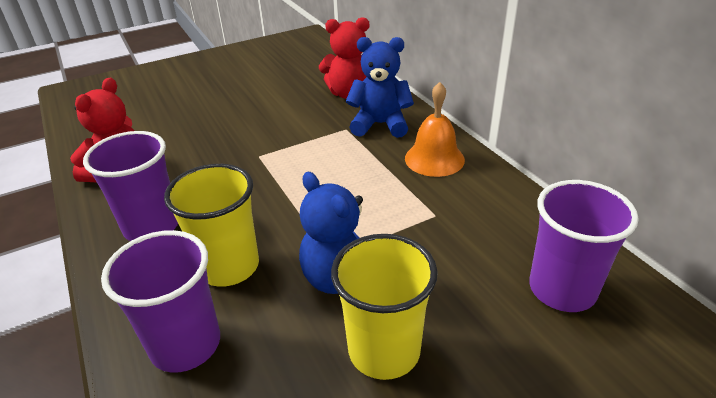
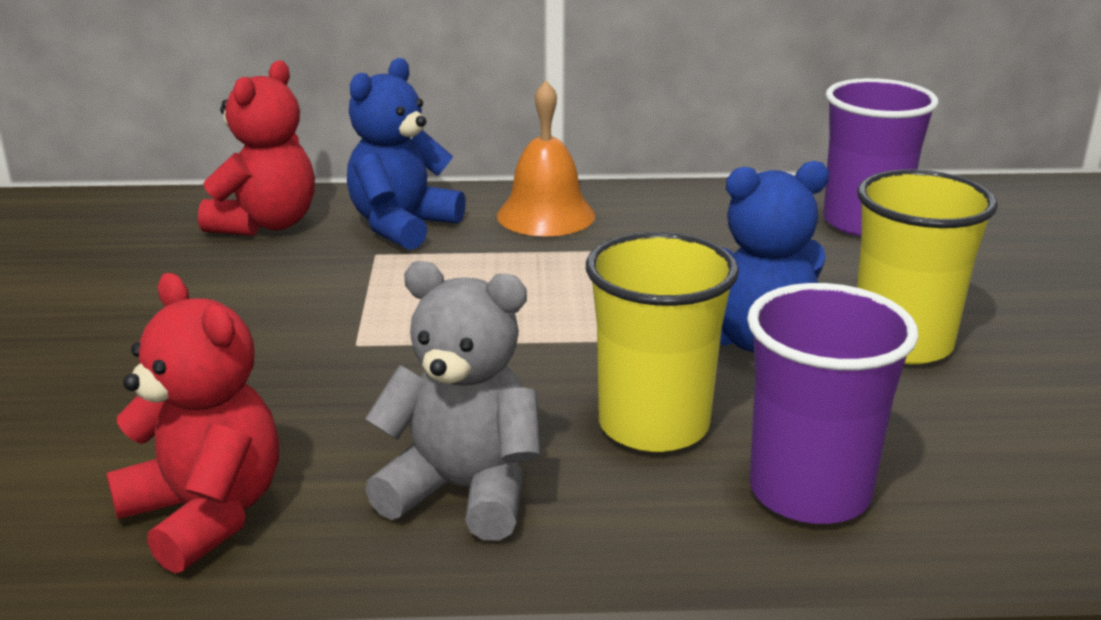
camera: 65 degrees left, 10 degrees down
(151, 226) = (463, 490): purple cup -> grey teddy bear

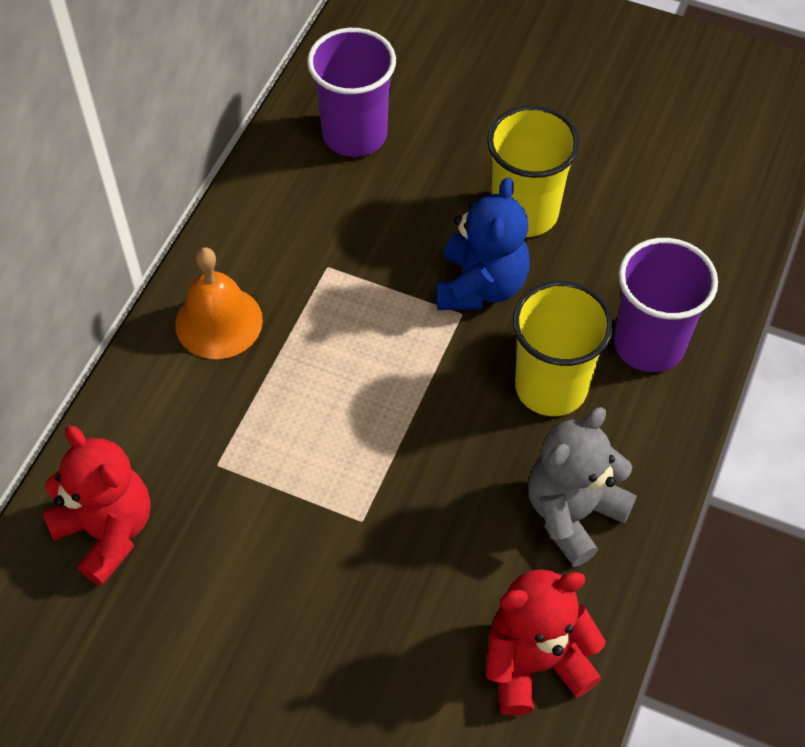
camera: 65 degrees left, 30 degrees up
(402, 226) = (176, 429): blue teddy bear -> none

